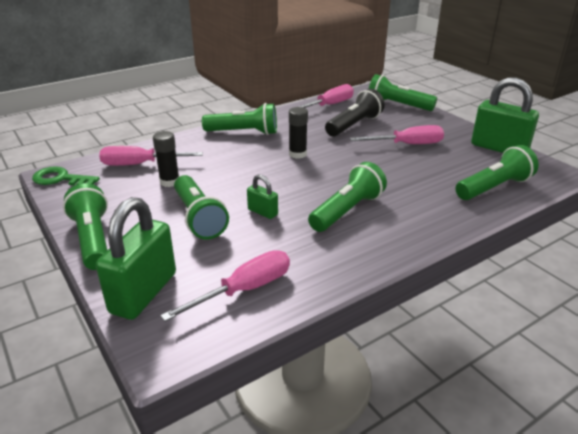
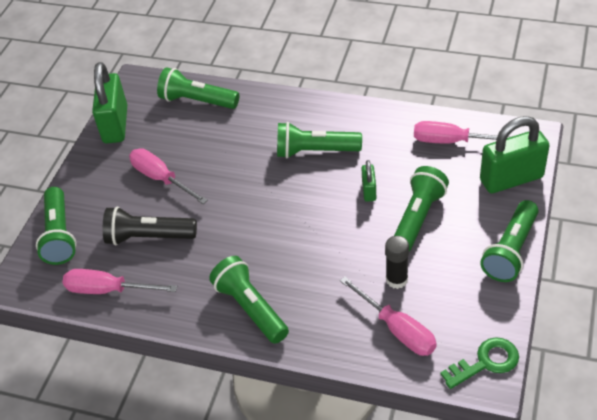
camera: 125 degrees left, 15 degrees up
(60, 179) = (486, 362): green key -> green key turned 90 degrees counterclockwise
(297, 154) = (255, 235): black glue stick -> none

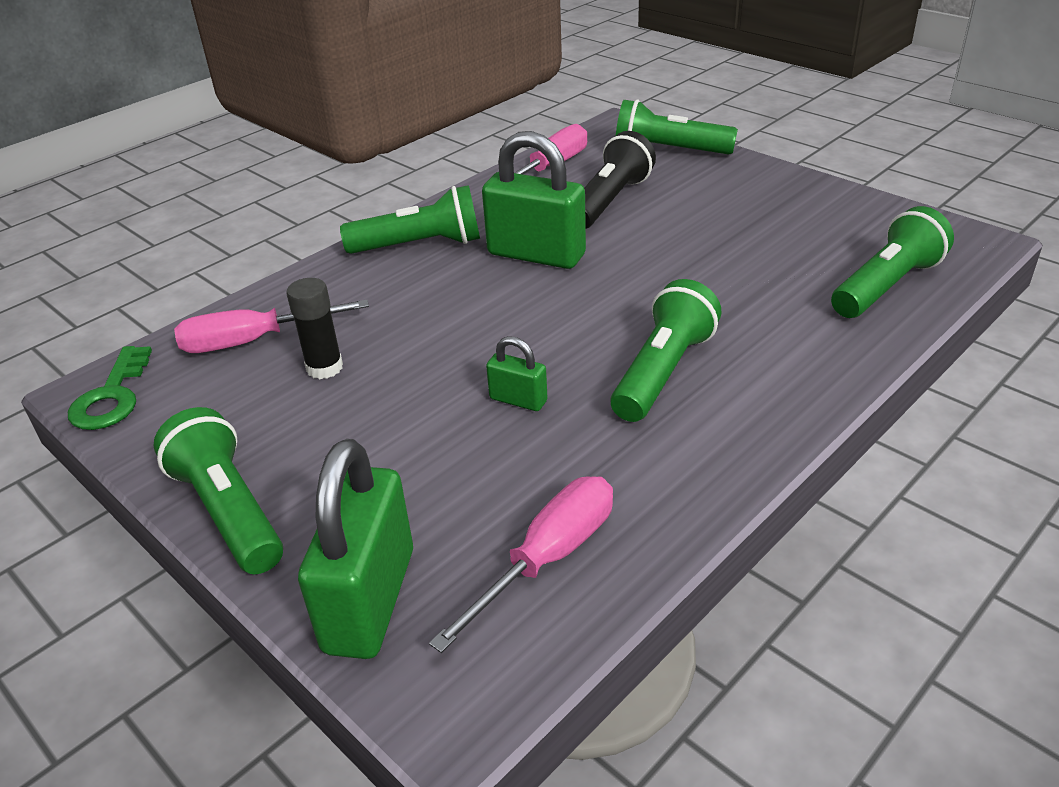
camera: 115 degrees right, 10 degrees down
(115, 125) = (866, 210): green padlock -> green padlock (536, 255)
(161, 179) = (714, 226): pink screwdriver -> none
(417, 218) = (409, 432): green flashlight -> none

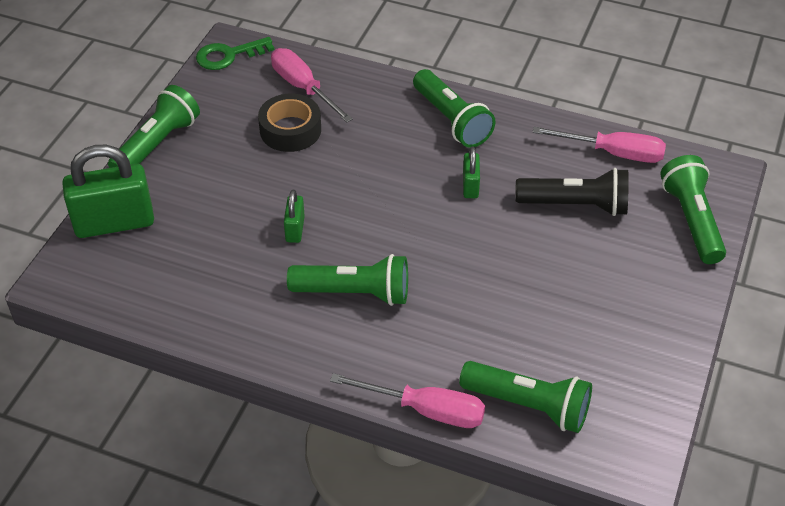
camera: 65 degrees right, 10 degrees up
(324, 368) = (290, 130): black glue stick -> black tape
(536, 255) = (470, 186): green padlock -> green padlock, size x0.48
(547, 558) = (164, 283): pink screwdriver -> pink screwdriver (425, 410)

